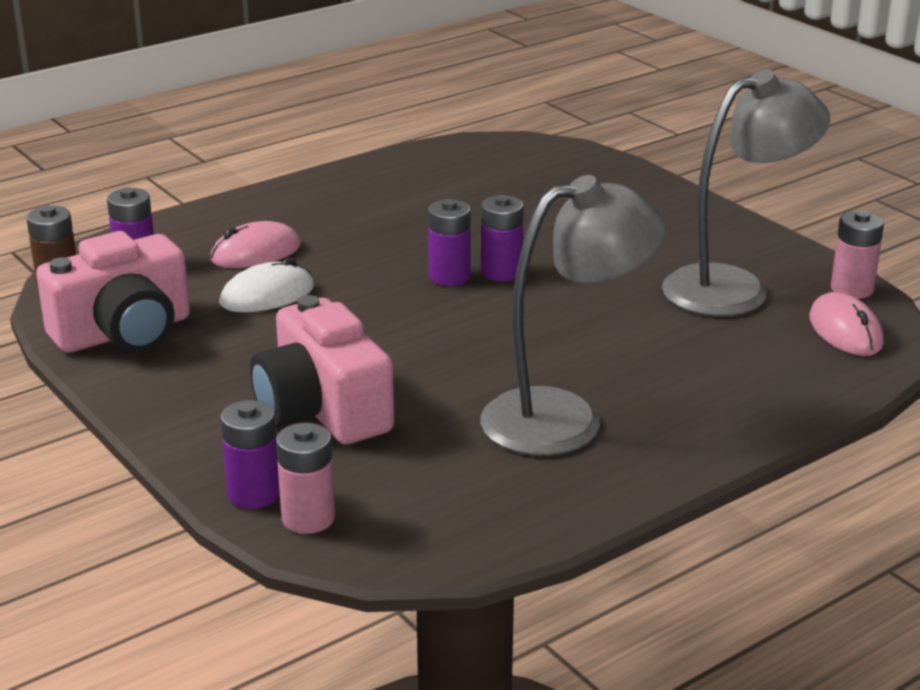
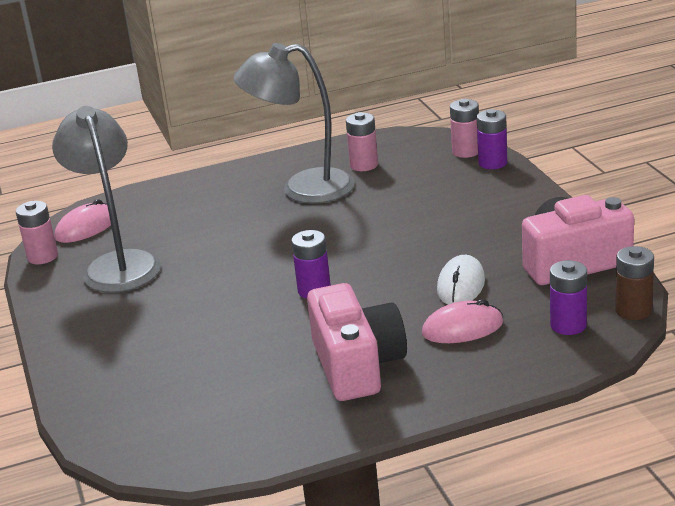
camera: 160 degrees left, 0 degrees up
(267, 295) = (461, 285): white mouse -> white mouse turned 60 degrees counterclockwise
(322, 410) = (443, 202): pink camera -> pink camera (357, 365)
(487, 474) = (364, 165): none -> pink battery
(501, 272) = (272, 291): purple battery -> none
(734, 287) = (118, 264): grey lamp -> grey lamp turned 75 degrees clockwise
(845, 331) = (86, 228): pink mouse -> pink mouse turned 45 degrees clockwise

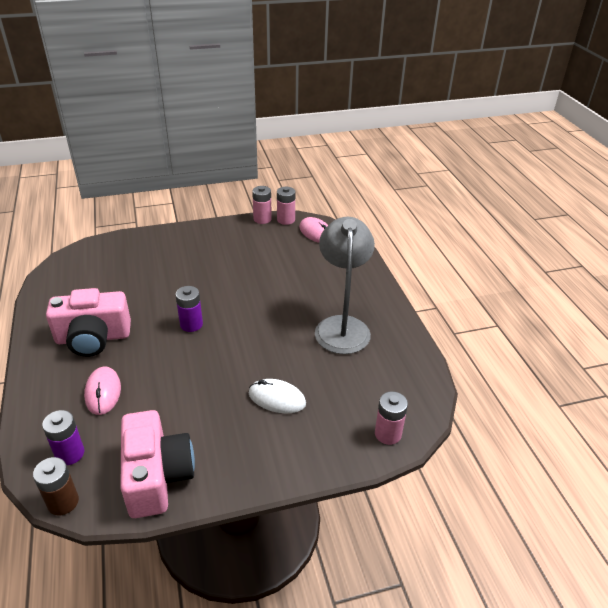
camera: 90 degrees right, 10 degrees up
(118, 264) = (264, 246): grey lamp -> none
(364, 165) = (375, 363): pink battery -> pink battery (262, 219)
(461, 285) = (159, 399): white mouse -> white mouse (277, 398)
(492, 163) = (359, 450): purple battery -> none

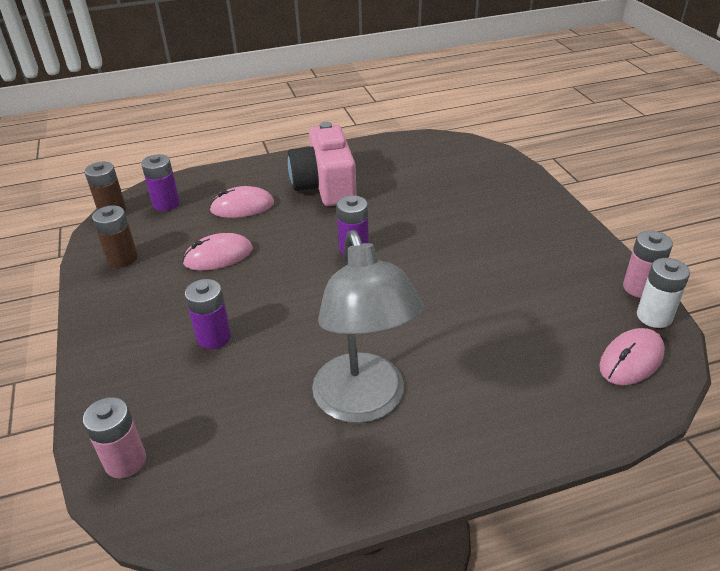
camera: 90 degrees right, 0 degrees up
(157, 476) = (122, 258): pink camera -> brown battery
(176, 404) = (218, 256): none -> pink mouse
(277, 398) = (214, 337): white mouse -> purple battery
(286, 220) = (654, 316): pink battery -> white battery
(342, 326) = (364, 403): grey lamp -> grey lamp turned 75 degrees clockwise

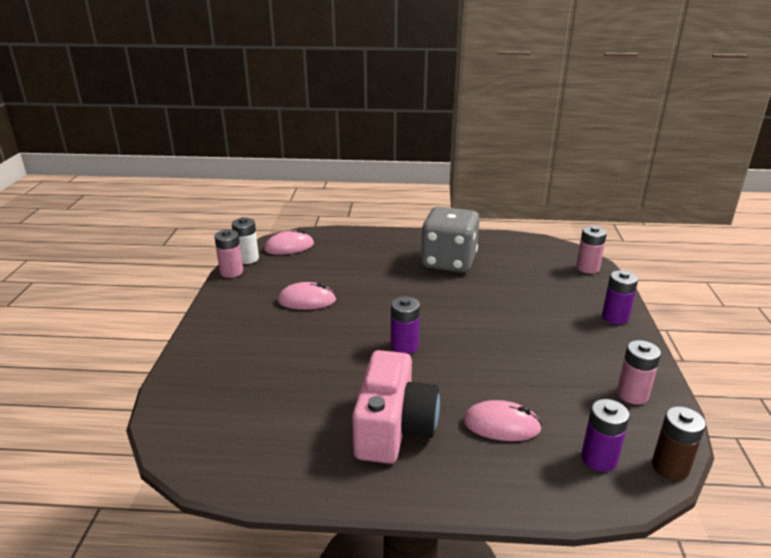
camera: 160 degrees left, 10 degrees down
(122, 258) = (632, 394): brown battery -> pink battery
(214, 337) = (537, 311): purple battery -> purple battery (615, 317)
(218, 256) = (532, 371): pink mouse -> pink mouse (307, 300)
(364, 403) = (448, 262): grey lamp -> grey dice

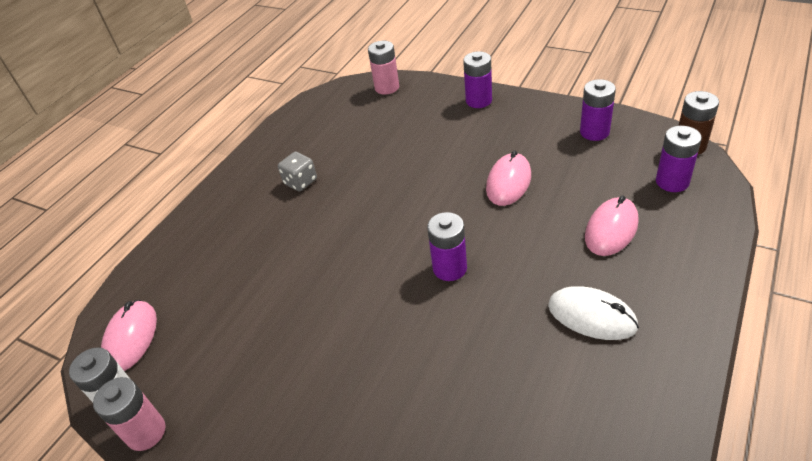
camera: 60 degrees left, 15 degrees up
(307, 300) = (294, 345): pink mouse -> pink mouse (508, 182)
(393, 428) = (591, 316): pink camera -> white mouse
(448, 262) = (300, 182): grey dice -> grey dice, size x0.42
(632, 394) = (594, 132): pink battery -> purple battery

